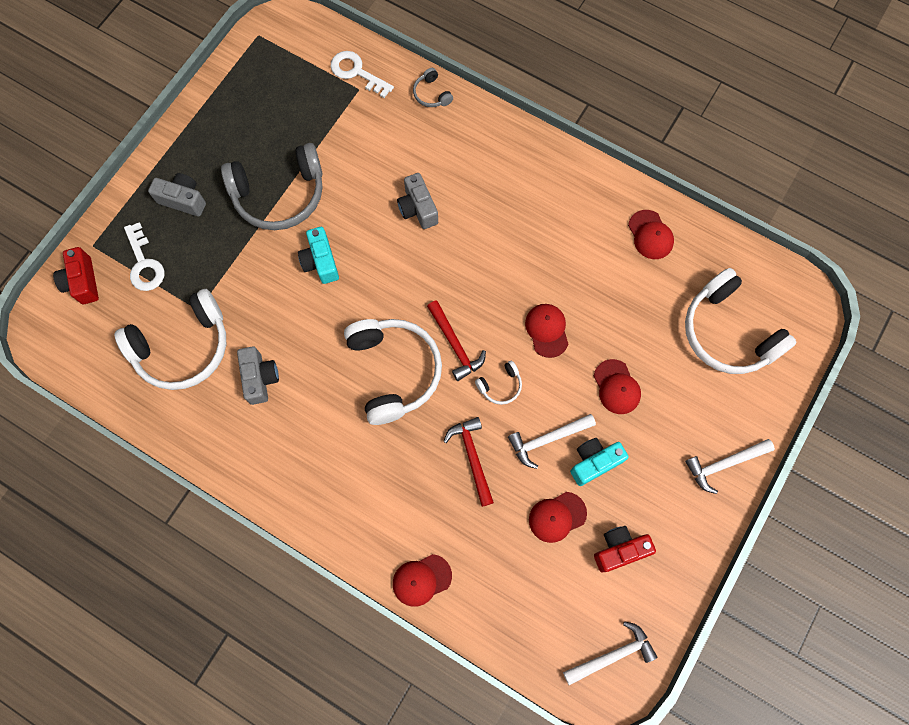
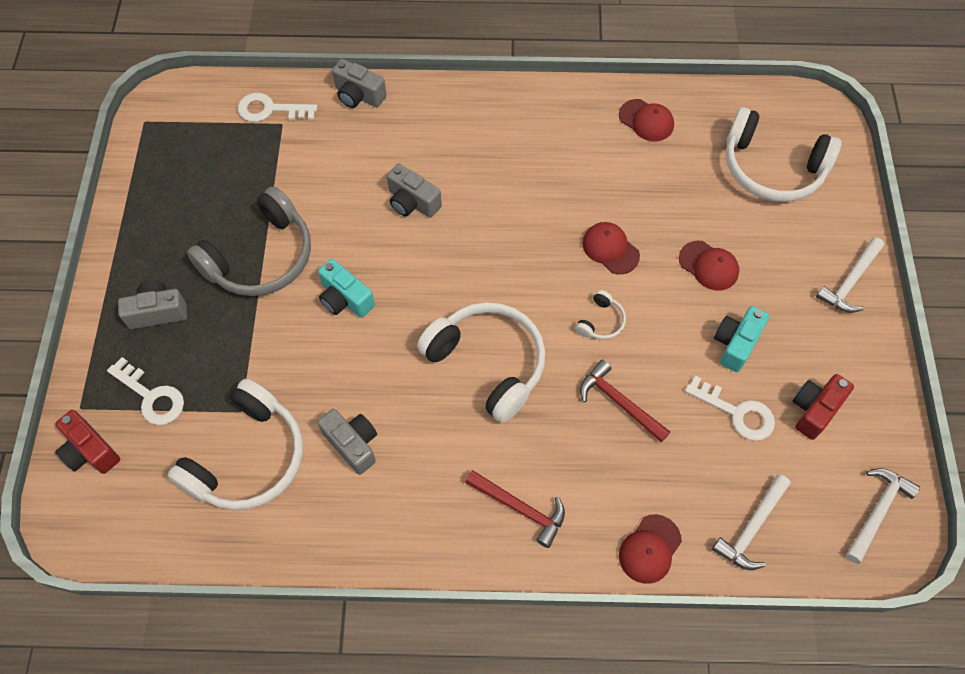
camera: 30 degrees left, 10 degrees down
(431, 94) = (358, 95): grey headphones -> grey camera
(455, 345) = (532, 307): red hammer -> red hammer (520, 508)
(547, 439) = (678, 346): white hammer -> white hammer (751, 528)
(557, 517) = (737, 412): red cap -> white key

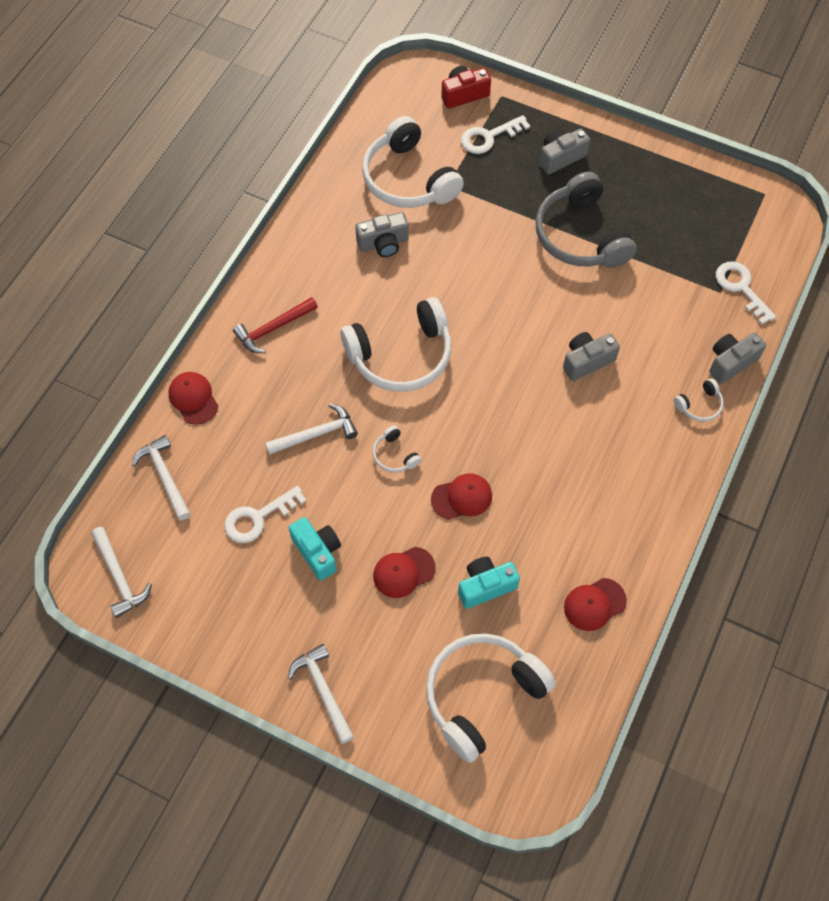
camera: 115 degrees right, 0 degrees up
(158, 312) = (560, 157): grey camera -> grey camera turned 135 degrees counterclockwise
(270, 110) = (741, 288): white key -> white key turned 60 degrees counterclockwise
(345, 299) = (512, 279): turquoise camera -> turquoise camera (485, 586)
(416, 105) = (699, 405): none -> white headphones
(619, 402) = (316, 434): red hammer -> white hammer
(814, 410) = (225, 580): red camera -> none

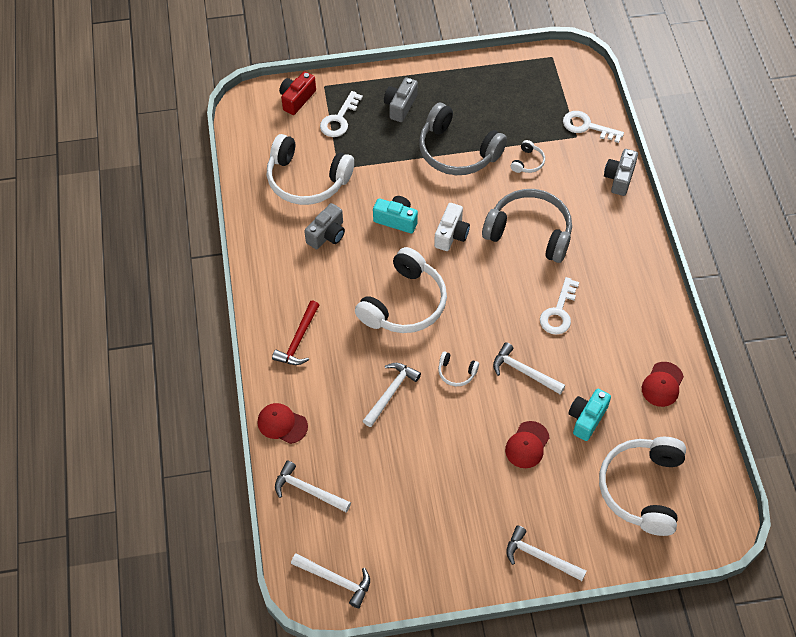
camera: 35 degrees left, 5 degrees down
(258, 518) = (399, 474): white key -> white key (558, 312)
(317, 552) = (459, 470): turquoise camera -> turquoise camera (396, 220)
(462, 497) = (524, 371): red cap -> white hammer
(504, 315) = (451, 234): none -> white camera
(586, 361) = (530, 232): grey camera -> grey headphones
(699, 405) = (622, 217): white headphones -> white headphones (528, 162)

